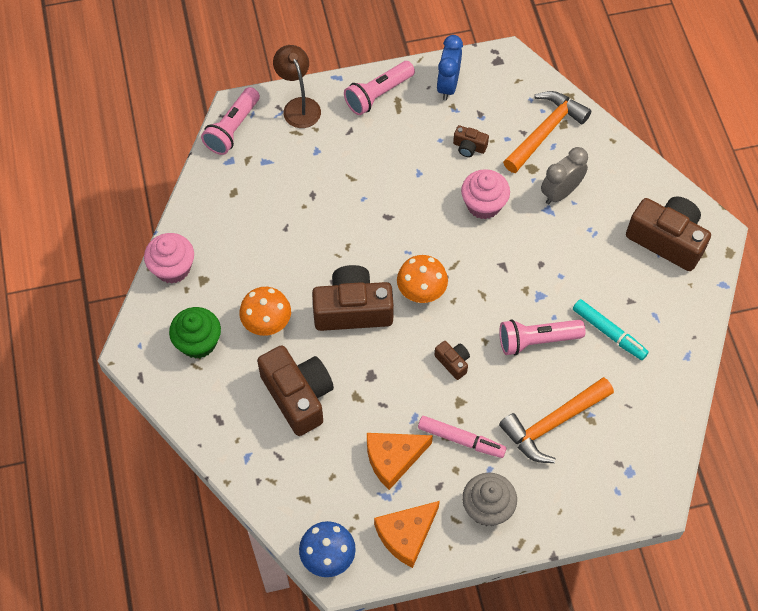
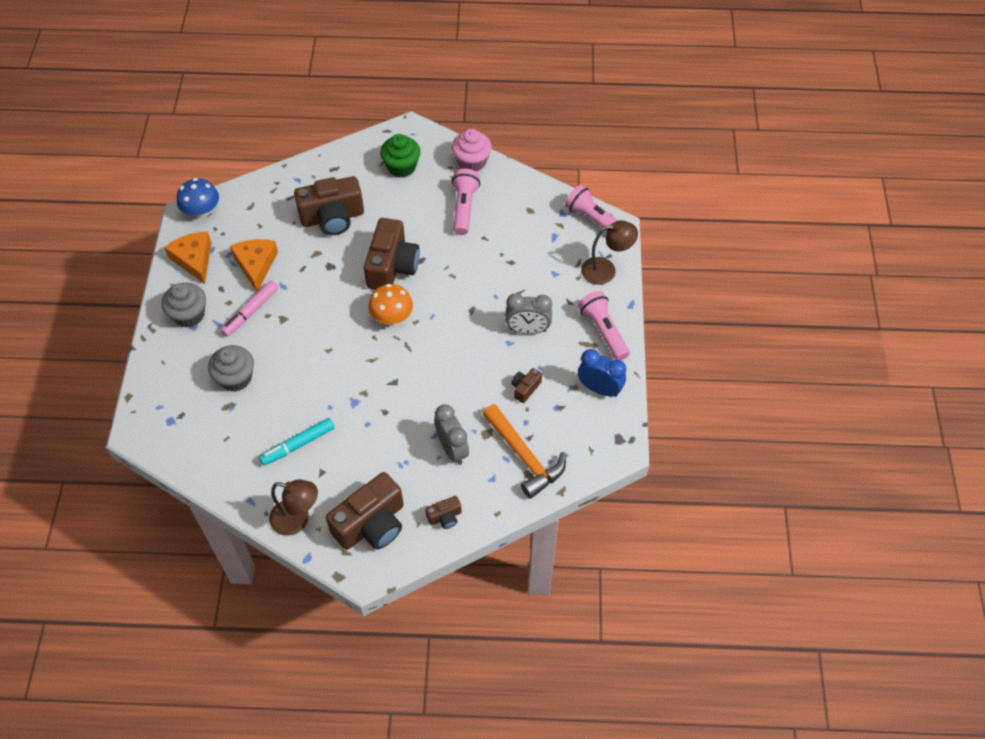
camera: 105 degrees right, 5 degrees down
(267, 322) = (402, 210): orange mushroom -> none
(397, 160) = (527, 330): none -> grey clock
(453, 362) = (318, 323): brown camera -> brown camera (445, 517)
(483, 204) = (460, 384): pink cupcake -> none
(536, 340) = (313, 387): pink flashlight -> pink flashlight (464, 208)
(553, 423) = (235, 378): orange hammer -> grey cupcake
(689, 306) = (297, 520): none -> brown lamp

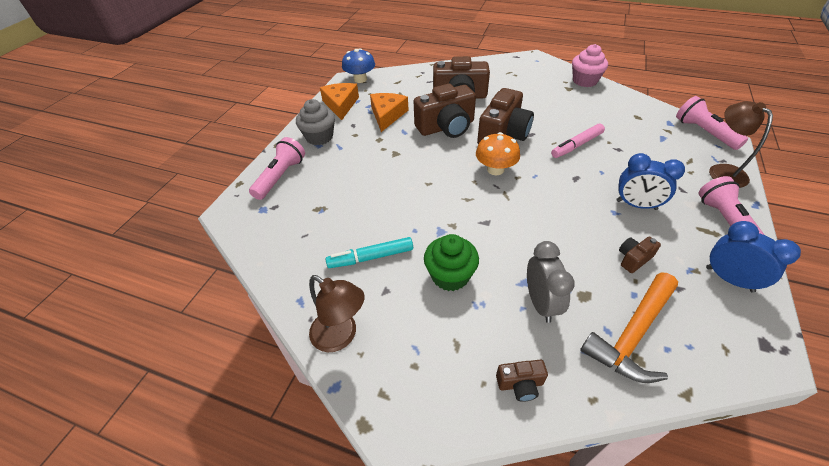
camera: 20 degrees right, 10 degrees down
(235, 378) = (336, 188): grey cupcake -> none
(251, 312) = (370, 144): pink marker -> pink marker (576, 145)
(371, 524) = (425, 366): brown camera -> brown camera (446, 127)
(401, 167) = (524, 76): green cupcake -> green cupcake (450, 276)
(464, 208) = (575, 106): pink flashlight -> pink flashlight (281, 176)
(524, 456) = (632, 334): orange hammer -> orange hammer turned 60 degrees clockwise
(527, 330) = (636, 205): grey clock -> blue clock
(606, 270) = (721, 171): brown lamp -> brown lamp turned 120 degrees counterclockwise

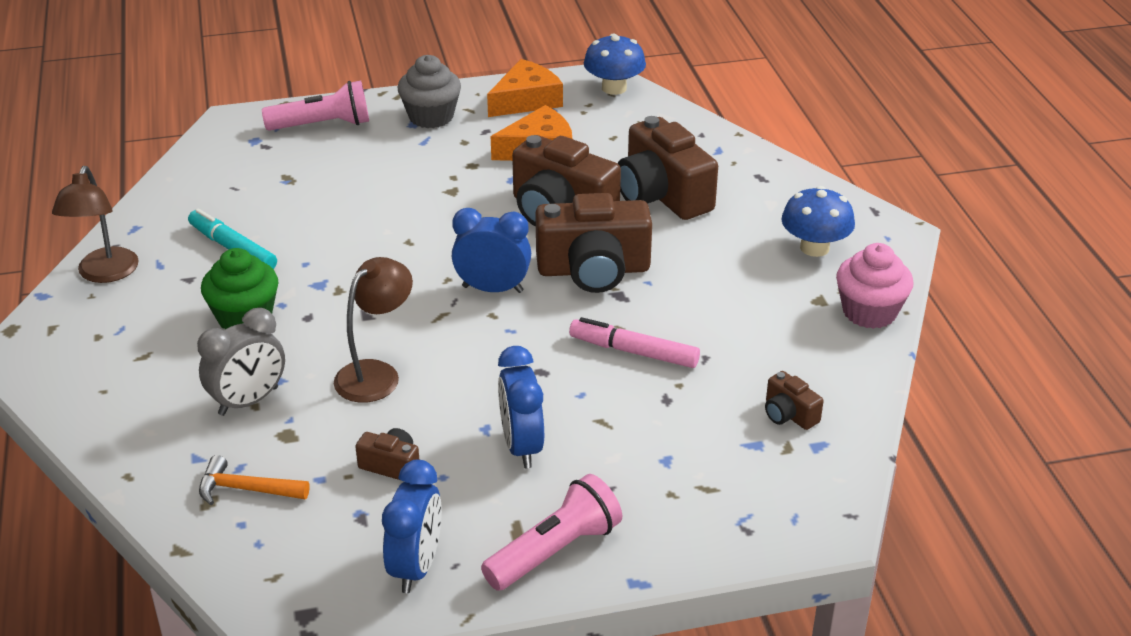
camera: 55 degrees right, 10 degrees down
(495, 169) = (492, 289): orange mushroom -> blue clock
(520, 384) = (117, 417): brown camera -> brown camera (789, 414)
(531, 77) = (814, 248): none -> blue mushroom
(632, 334) = (246, 489): orange hammer -> orange hammer, size x0.57
(703, 132) = (825, 493): pink flashlight -> none
(721, 171) = (708, 531): brown lamp -> brown lamp (376, 374)

